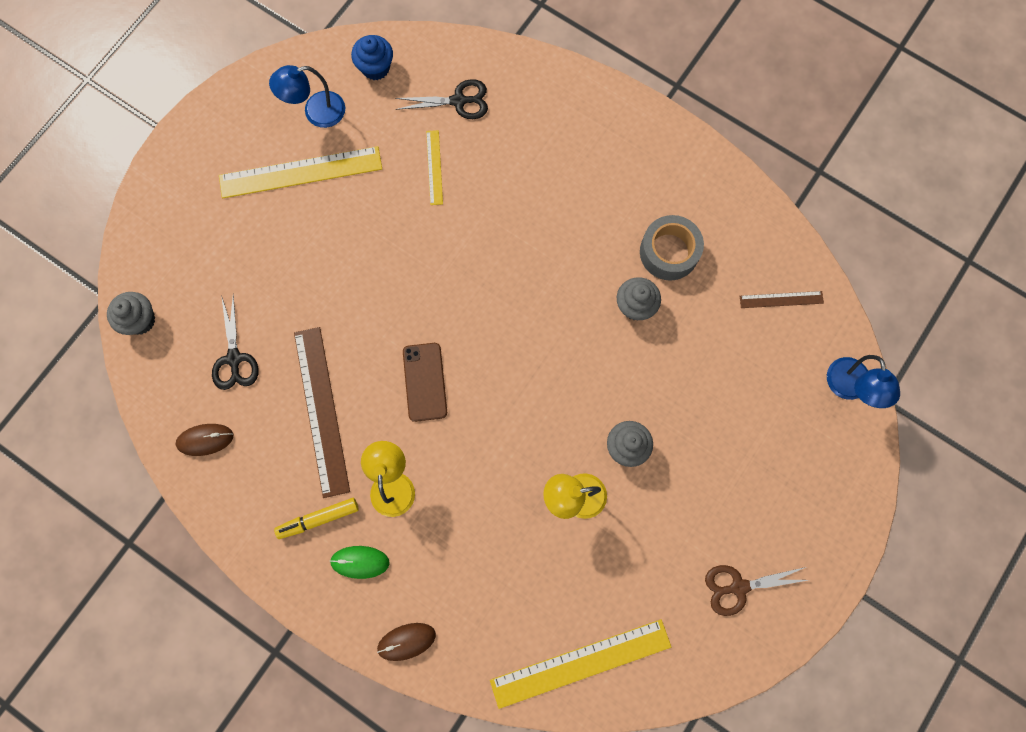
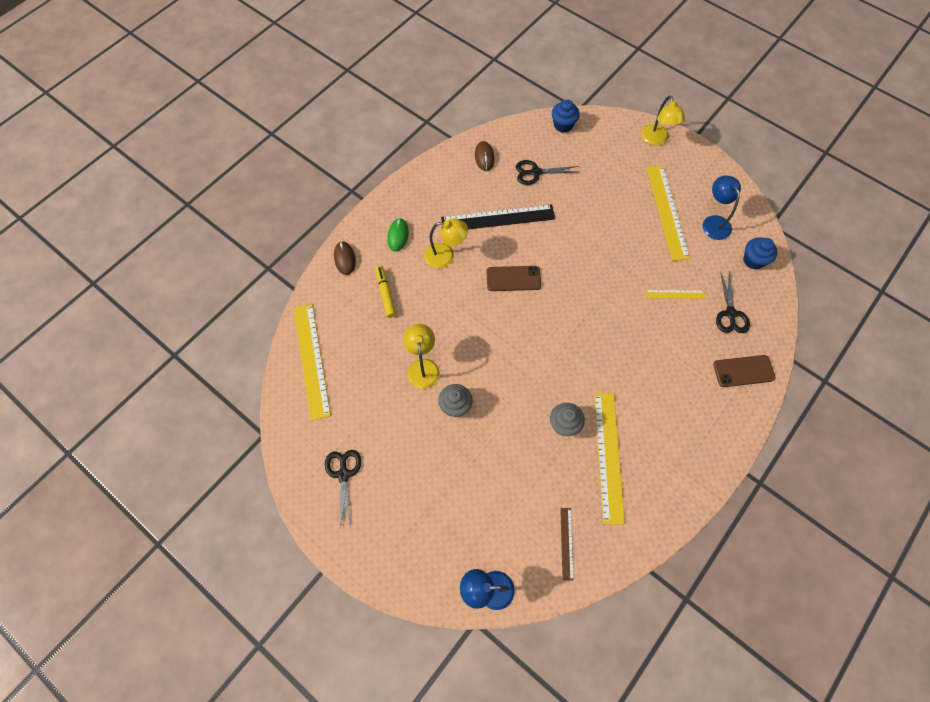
camera: 95 degrees right, 10 degrees down
(140, 320) = (563, 125): grey cupcake -> blue cupcake
(169, 183) = (656, 139): none -> yellow lamp
(319, 519) = (428, 214): yellow marker -> yellow marker (385, 294)
(321, 410) = (498, 218): brown ruler -> black ruler
(538, 92) = (743, 371): none -> brown phone
(669, 252) = (608, 456): grey tape -> yellow ruler
(739, 587) = (343, 474): brown scissors -> black scissors

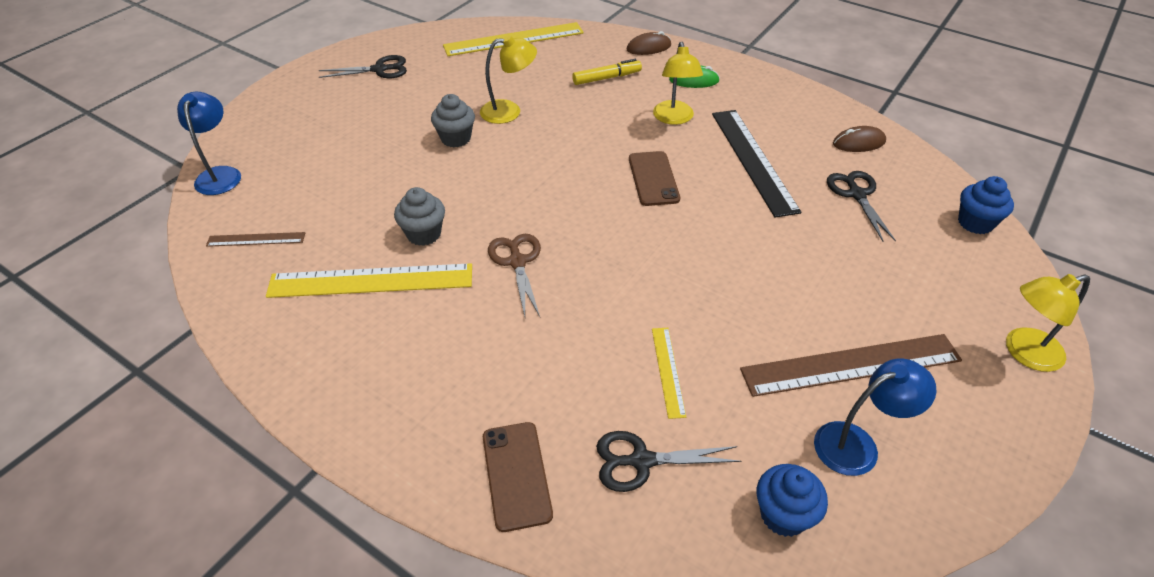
camera: 85 degrees right, 20 degrees down
(591, 366) = (517, 262): none -> brown scissors
(667, 212) = (851, 365): yellow ruler -> brown ruler

